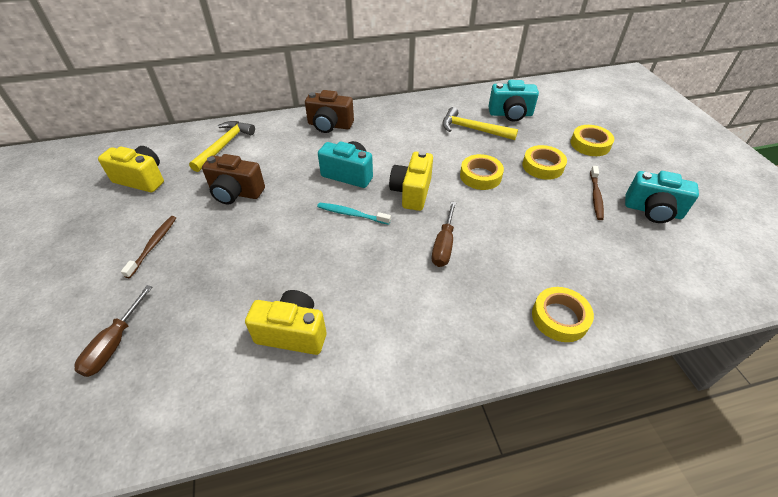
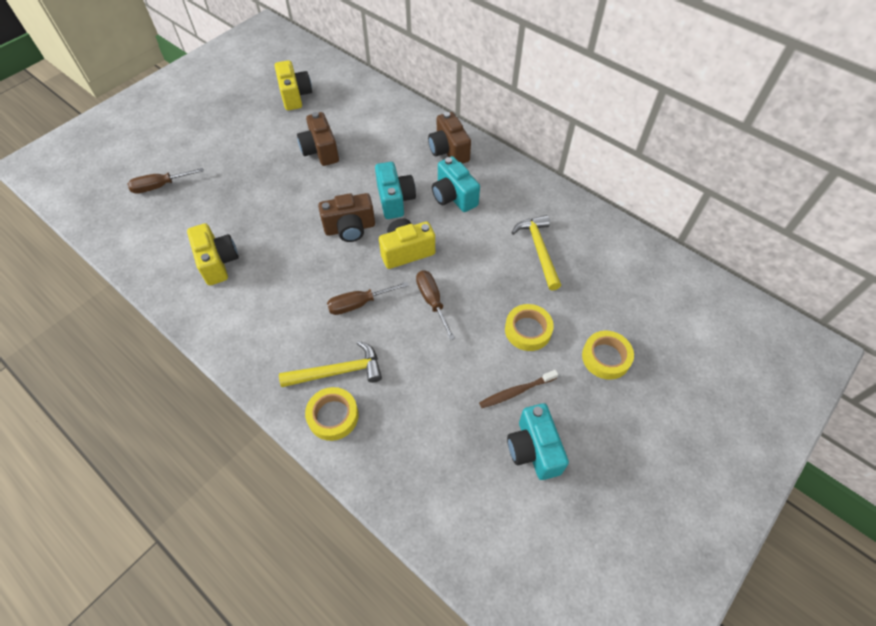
camera: 55 degrees right, 10 degrees up
(153, 245) = (242, 146): brown toothbrush -> none
(224, 145) = (366, 109): yellow hammer -> yellow hammer (338, 372)
(351, 214) = (350, 228): turquoise toothbrush -> brown camera
(477, 201) = (432, 301): none -> brown screwdriver
(480, 176) = (469, 288): yellow tape -> none
(510, 114) = (596, 268): turquoise camera -> turquoise camera (454, 197)

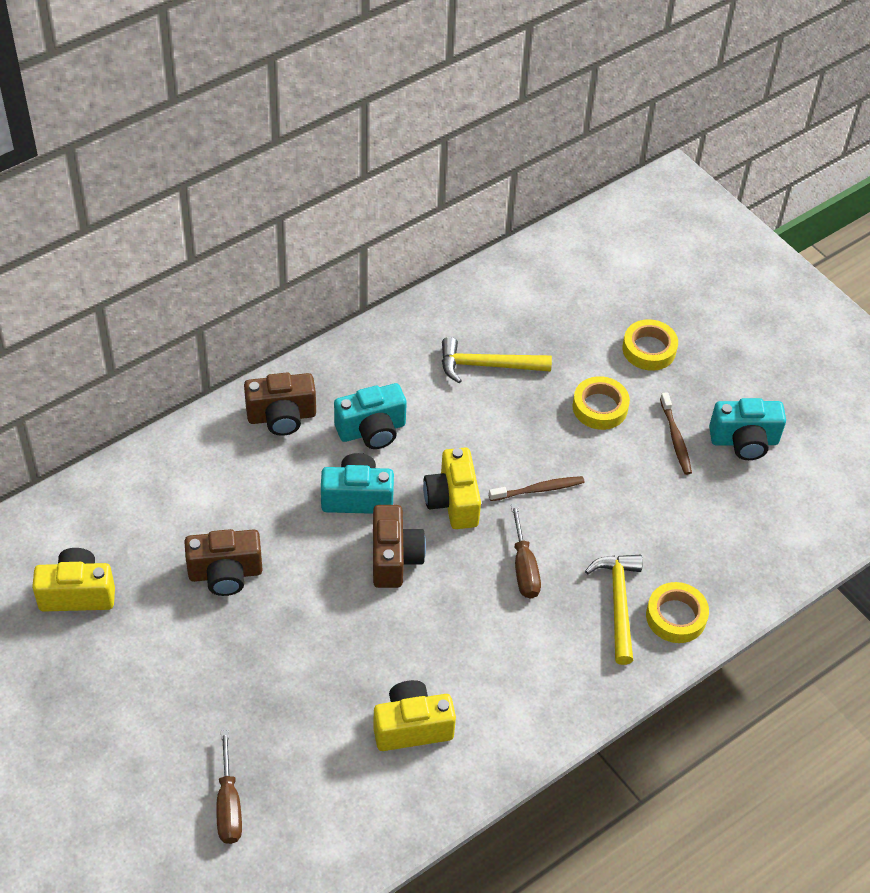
camera: 80 degrees left, 5 degrees down
(432, 301) = (539, 489): brown screwdriver -> brown toothbrush

